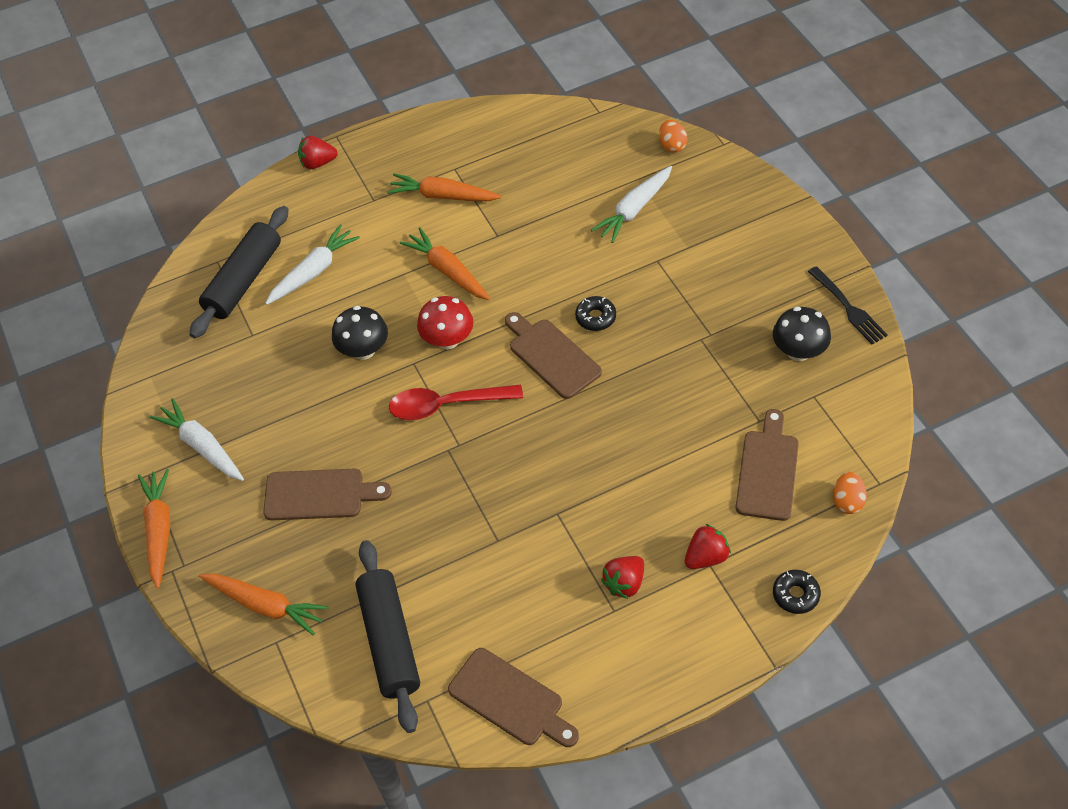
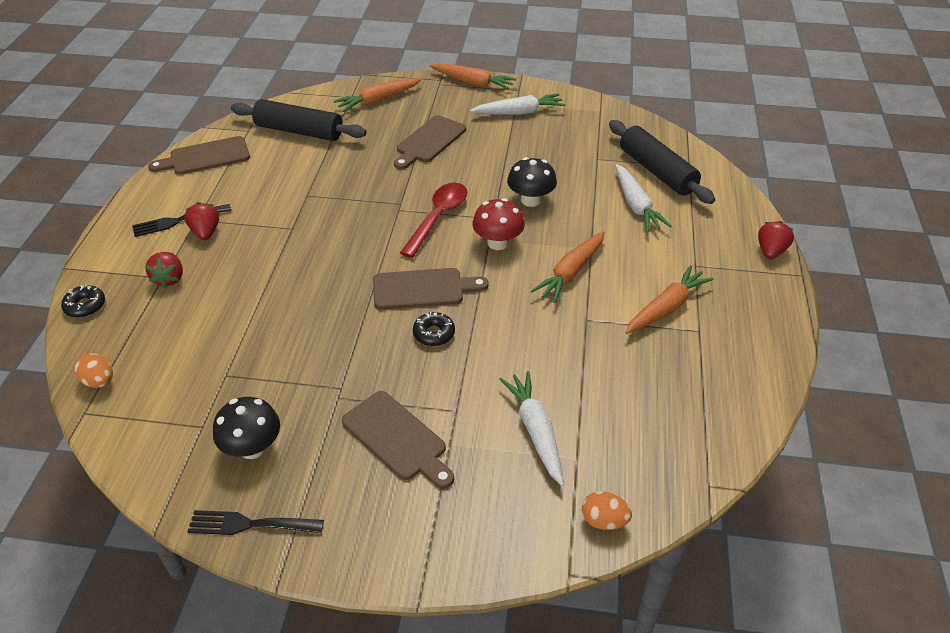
camera: 120 degrees right, 10 degrees down
(448, 271) = (571, 272): orange carrot -> orange carrot turned 135 degrees clockwise
(630, 626) = (178, 221): none -> black fork
(768, 470) = (182, 351): brown cutting board -> brown cutting board (397, 438)

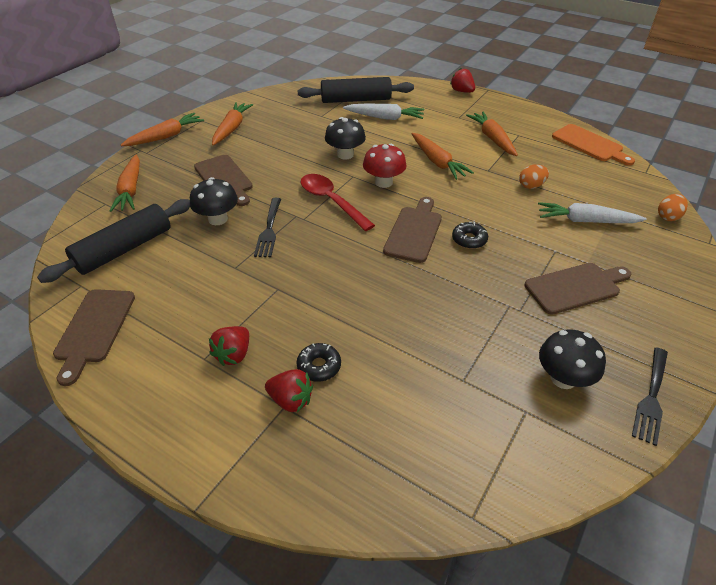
camera: 65 degrees left, 0 degrees up
(85, 306) = (288, 493): black donut -> black donut (319, 366)
(99, 381) = (428, 495): orange egg -> orange egg (531, 186)
(178, 221) = (193, 375): black fork -> black fork (269, 230)
(206, 232) = (234, 354): red strawberry -> red strawberry turned 75 degrees counterclockwise
(366, 161) = (218, 219): none -> black mushroom
(519, 112) = (232, 128): white carrot -> orange carrot
(737, 410) = (589, 144): none -> orange cutting board

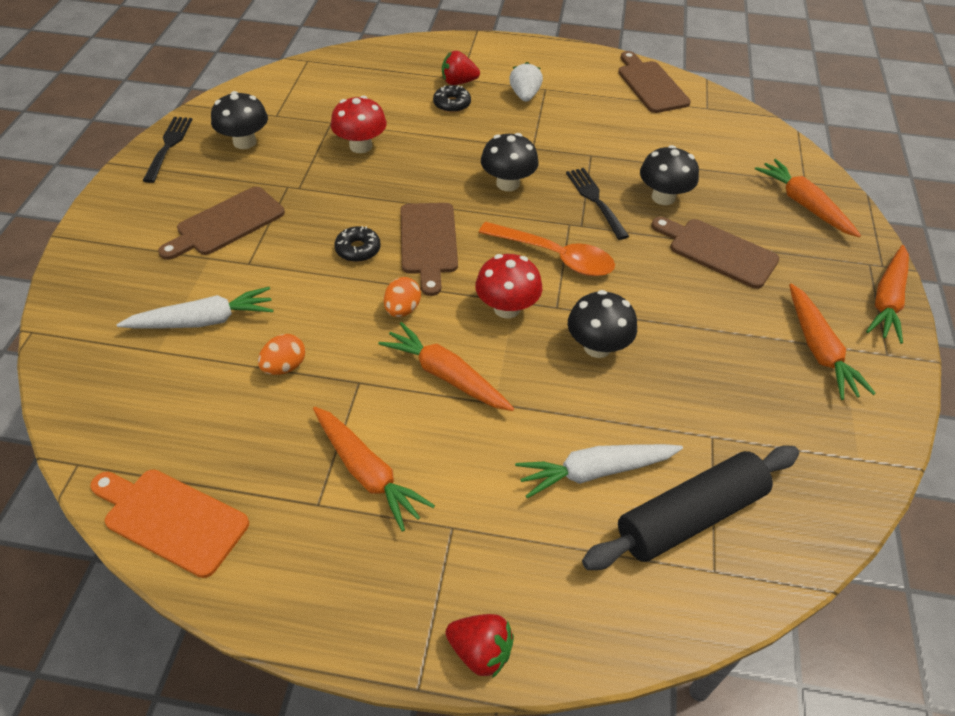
camera: 155 degrees right, 5 degrees up
(124, 249) = (714, 143): black rolling pin -> none
(234, 354) = (525, 96): red strawberry -> white strawberry
(325, 260) = (508, 183): none -> black mushroom
(331, 201) = (554, 256): red spoon -> orange spoon
(439, 336) = (361, 146): none -> red mushroom
(668, 217) = (75, 363): orange egg -> orange egg (402, 309)

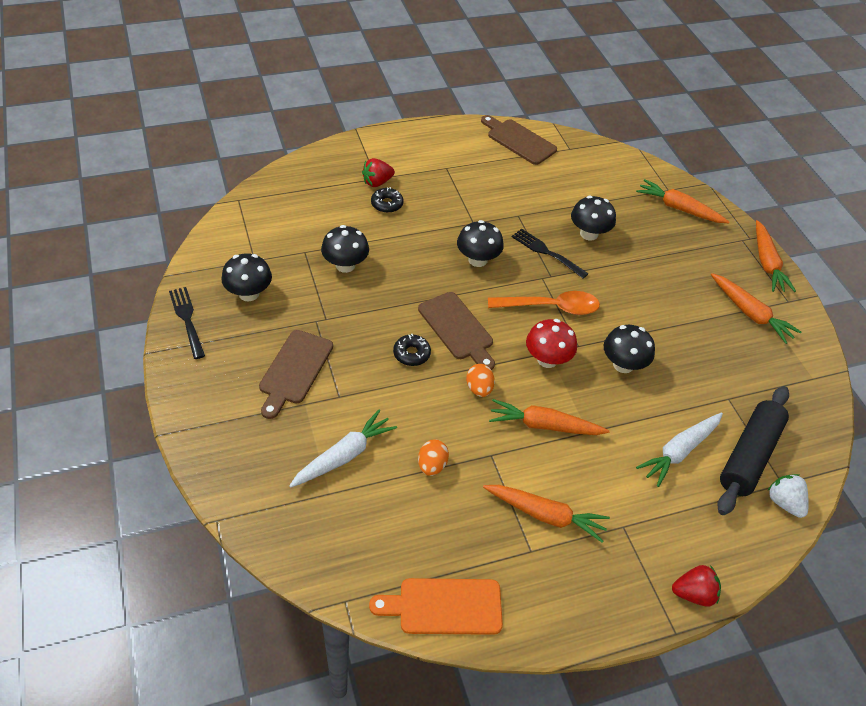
camera: 30 degrees left, 0 degrees up
(361, 146) = (345, 265): red mushroom -> black mushroom
(525, 96) = (436, 179): white strawberry -> white strawberry (784, 502)
(718, 251) = (649, 264): brown cutting board -> none

